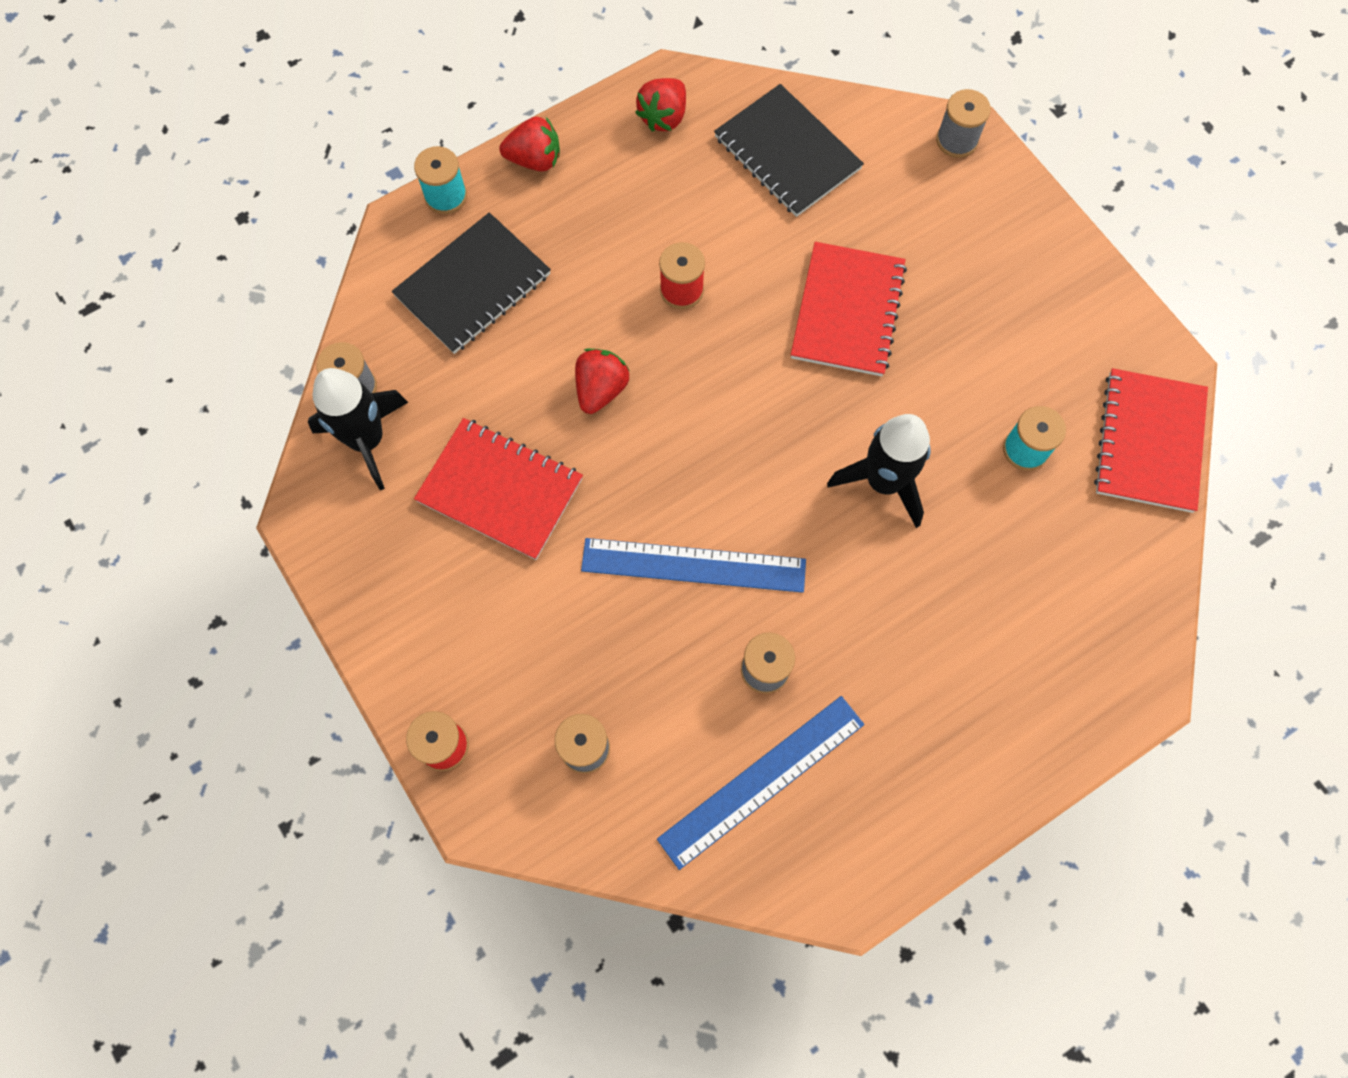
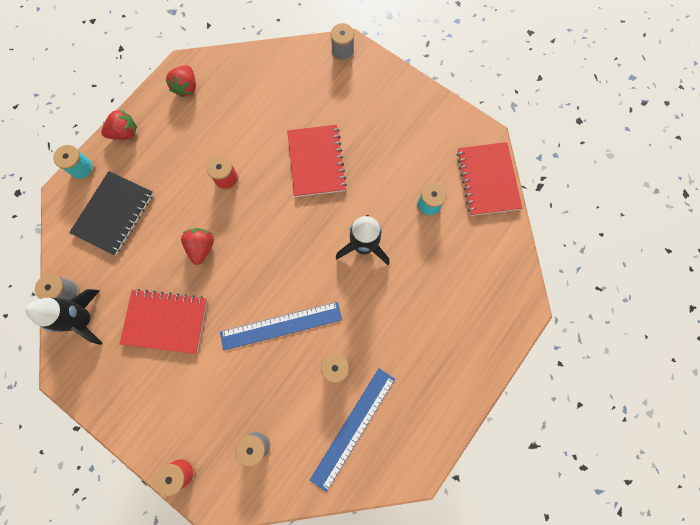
camera: 20 degrees left, 5 degrees up
(787, 153) = (258, 87): black notebook -> none

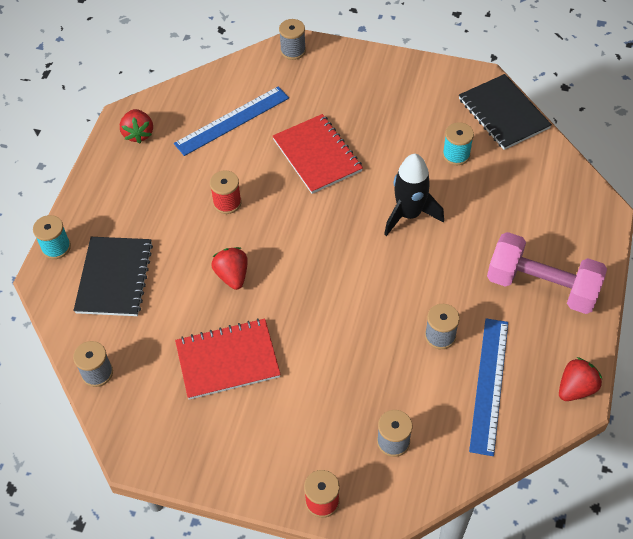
camera: 20 degrees left, 20 degrees down
(84, 319) = (130, 392): black rocket -> none
(125, 133) = (89, 198): red strawberry -> red strawberry (575, 388)
(281, 326) = (359, 318): blue ruler -> blue ruler (232, 120)
(438, 357) = (541, 286): none -> pink dumbbell
(487, 180) = (503, 114): red notebook -> black notebook

